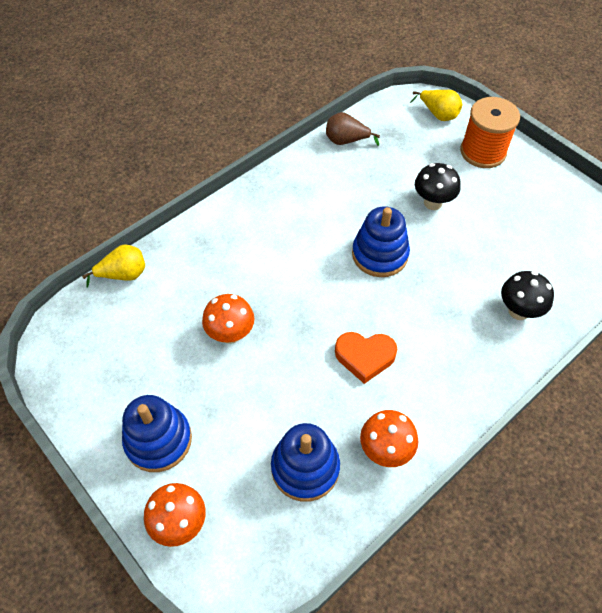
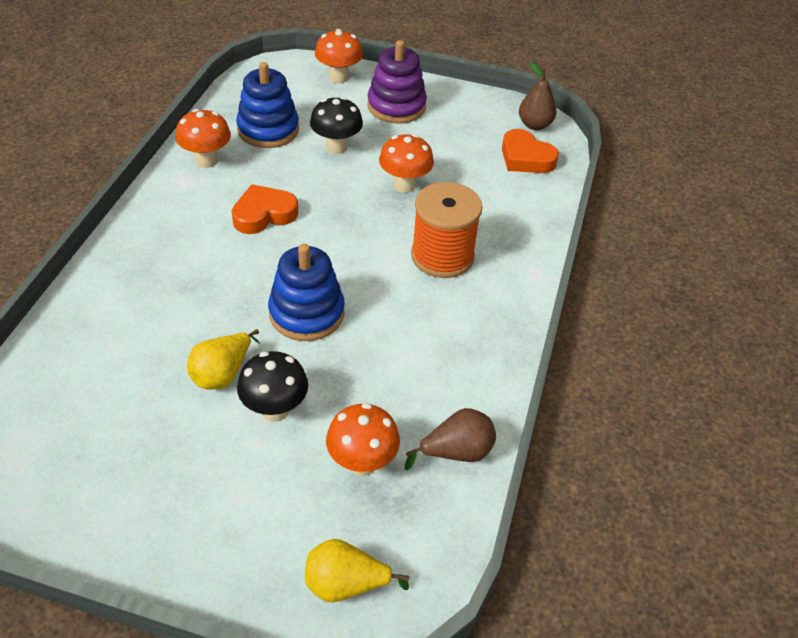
camera: 145 degrees right, 10 degrees down
(59, 349) = (534, 125): none -> brown pear
(107, 315) = (526, 158): none -> orange heart
(123, 275) = (550, 190): yellow pear -> yellow pear (222, 374)
(158, 440) = (396, 106): blue stacking toy -> purple stacking toy
(399, 157) = (362, 463): none -> orange mushroom
(483, 152) = (235, 538): orange spool -> orange spool (442, 256)
(518, 311) = (110, 318): black mushroom -> black mushroom (336, 147)

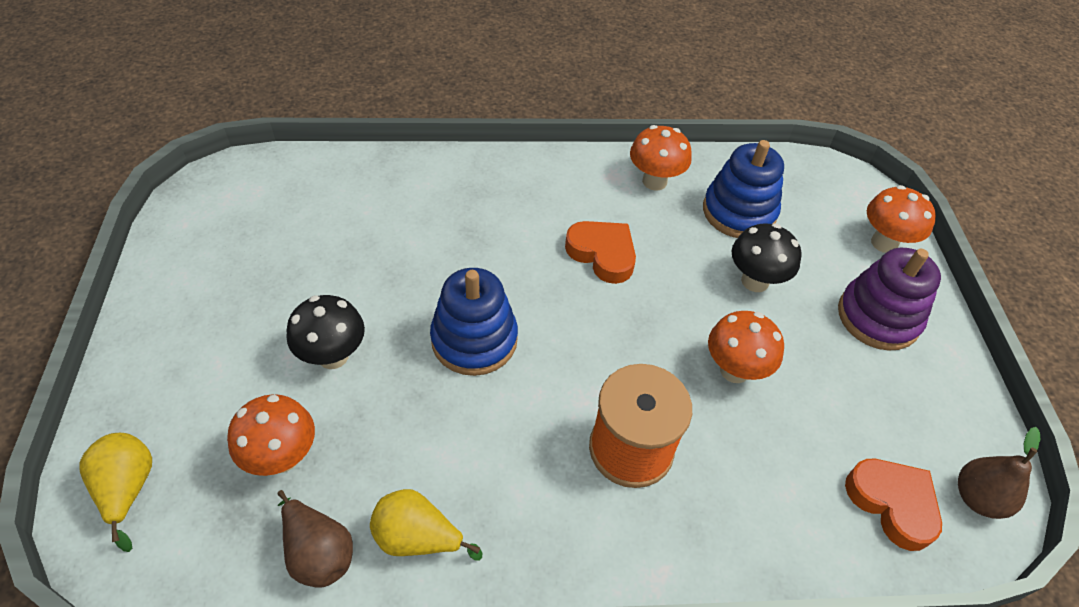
camera: 70 degrees right, 5 degrees up
(222, 374) = (366, 298): yellow pear -> yellow pear (418, 538)
(526, 158) = (892, 503): orange heart -> orange heart turned 120 degrees clockwise

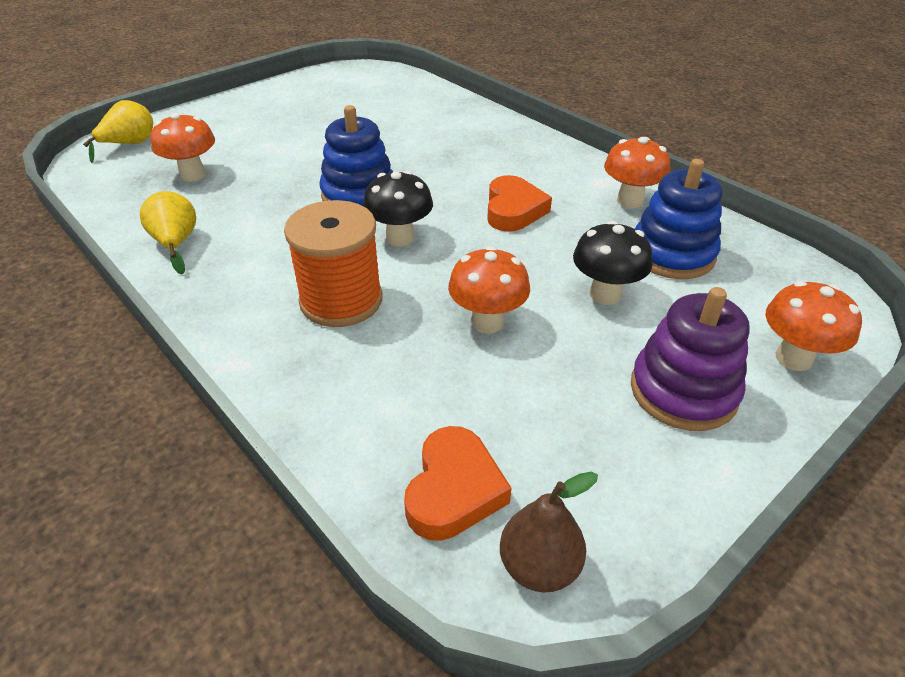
camera: 55 degrees right, 10 degrees down
(318, 552) = (136, 215): brown pear -> none
(333, 356) = (284, 156): black mushroom -> black mushroom (400, 238)

